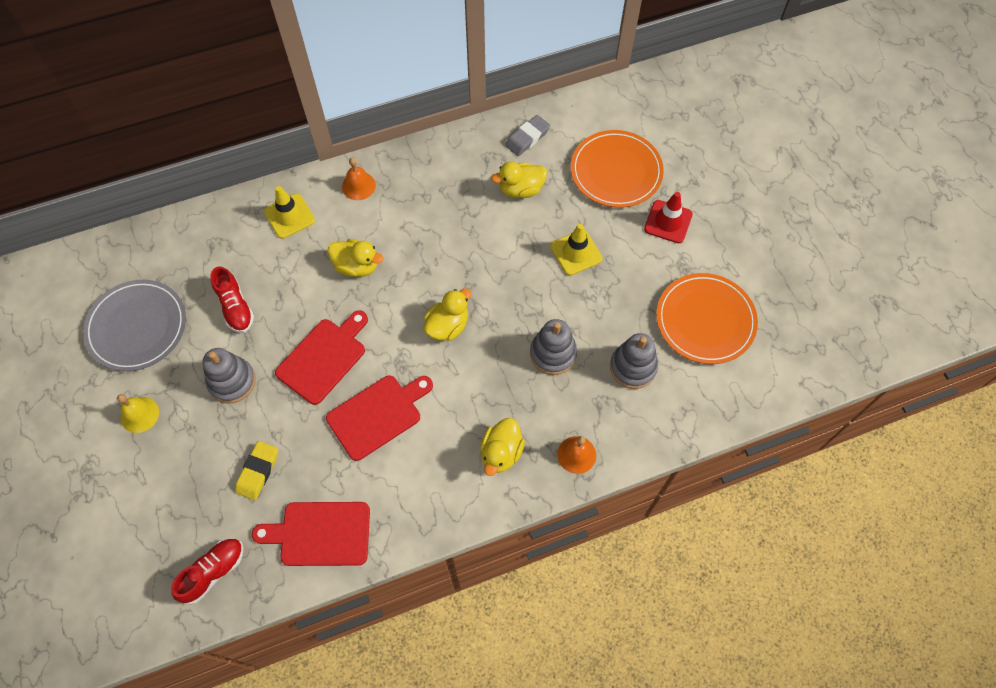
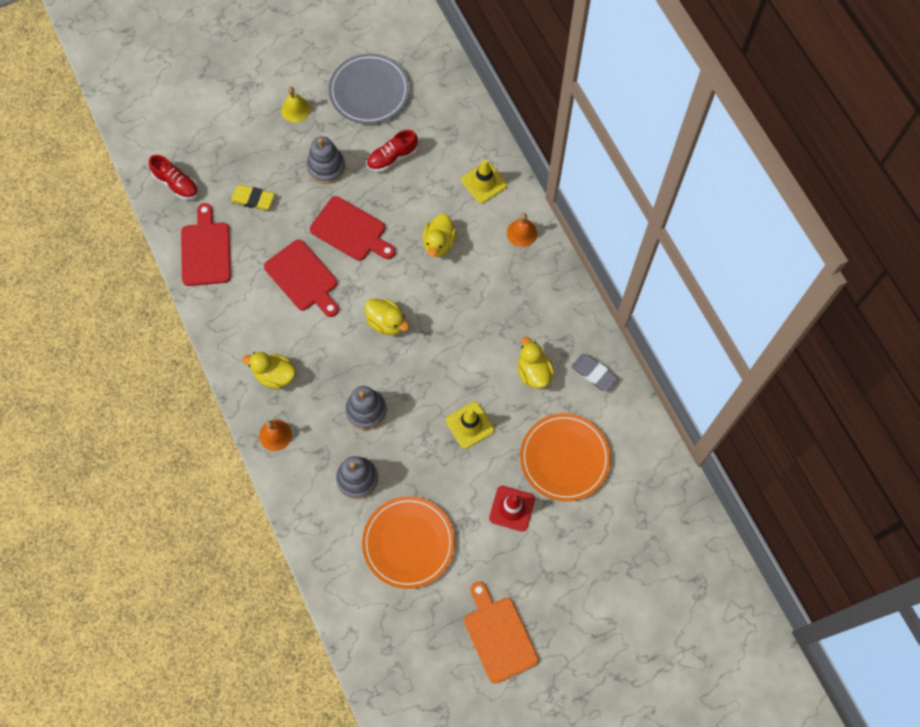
camera: 85 degrees right, 5 degrees up
(799, 244) = (498, 635): none -> orange cutting board

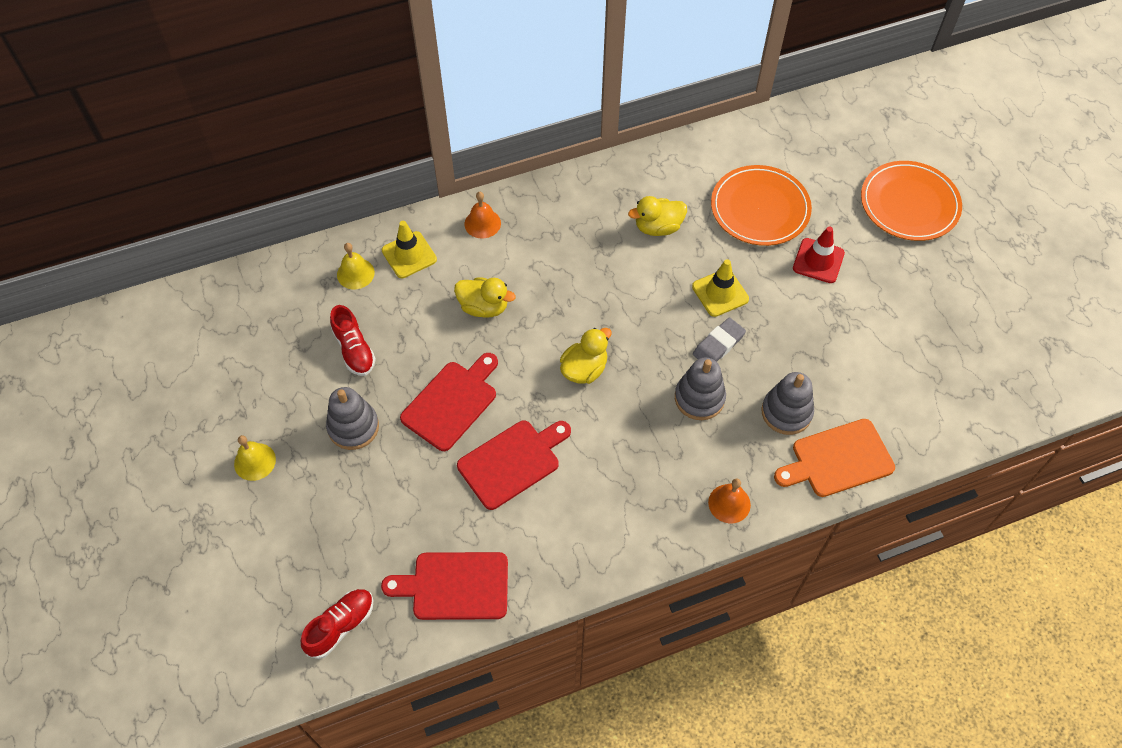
camera: 85 degrees left, 10 degrees down
(253, 199) = (385, 521): yellow eraser -> none
(274, 375) = (647, 501): yellow duck -> none
(369, 91) = (248, 370): grey plate -> none
(408, 543) = (862, 363): orange plate -> orange plate (909, 204)
(462, 147) = (355, 273): none -> yellow bell
(498, 635) = (960, 284): orange cutting board -> orange cutting board (838, 459)
(594, 373) = (663, 173): grey eraser -> grey eraser (718, 345)

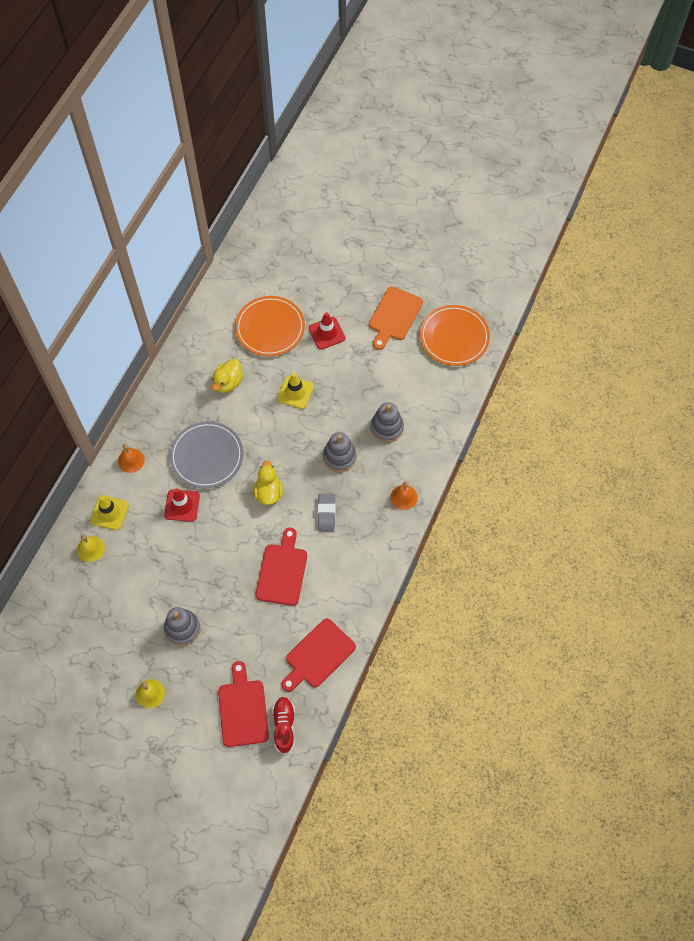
camera: 45 degrees left, 5 degrees up
(354, 350) = (137, 589): red shoe -> none
(452, 402) = (220, 570): red cutting board -> red cutting board (243, 709)
(484, 307) = (182, 505): yellow duck -> red traffic cone
(560, 280) = (207, 456): none -> grey plate
(718, 345) = (321, 421): grey eraser -> grey eraser (326, 513)
(838, 459) = (431, 430): orange cutting board -> orange cutting board (394, 316)
(909, 204) = (341, 263): orange plate -> orange plate (454, 337)

